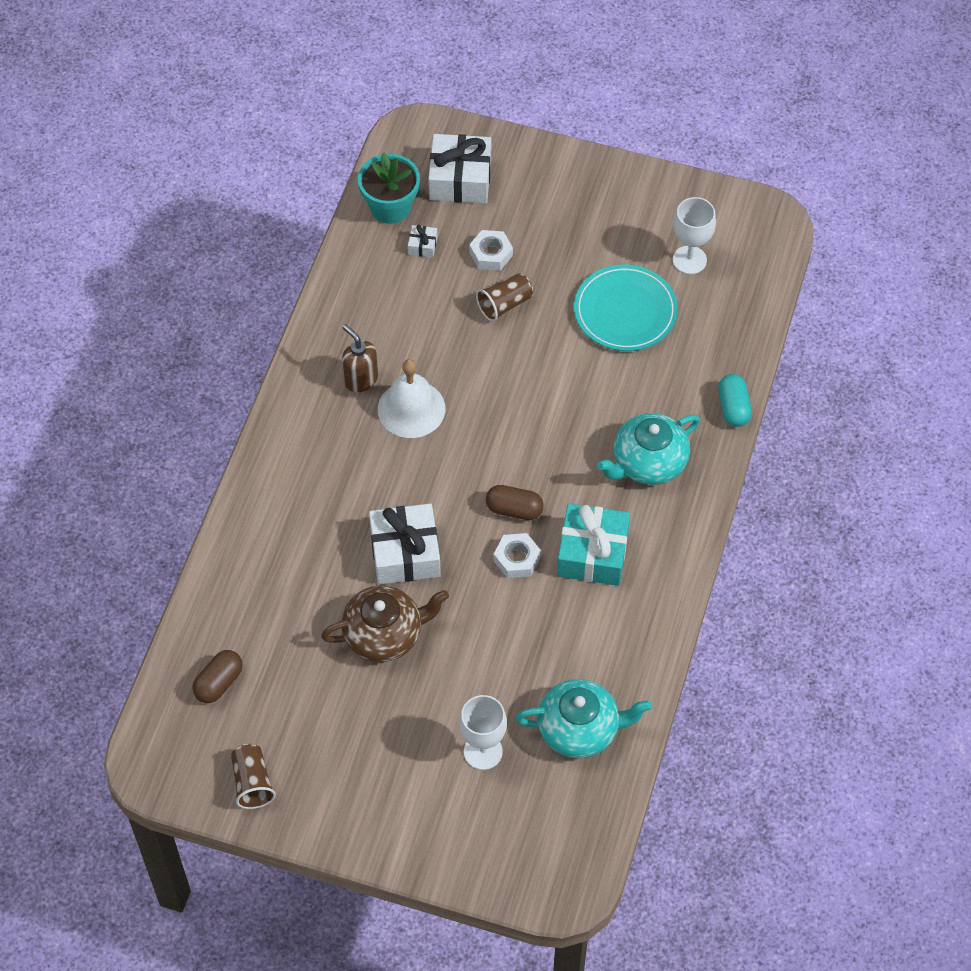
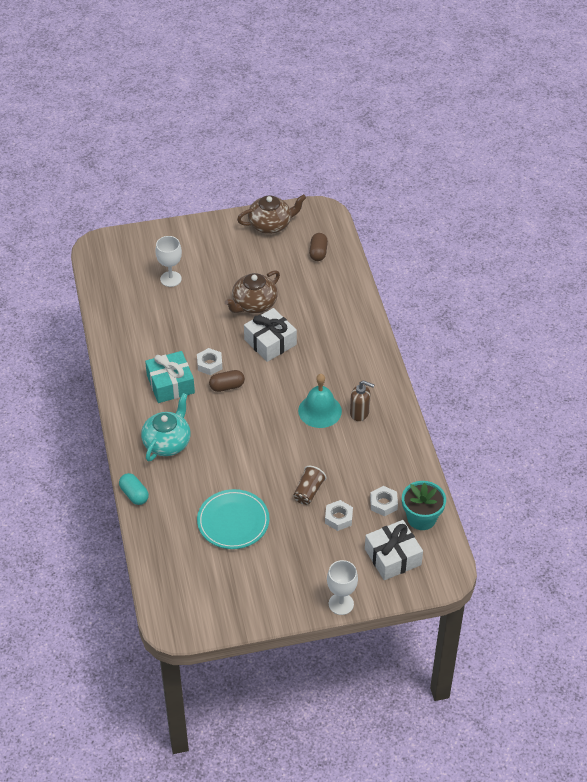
camera: 150 degrees right, 10 degrees down
(252, 782) = (271, 224): brown cup -> brown teapot
(411, 409) = (320, 411): white bell -> turquoise bell
(422, 245) = (383, 503): white gift -> white nut
(579, 729) = (128, 307): turquoise teapot -> none
(689, 260) = (212, 573): white goblet -> white goblet (341, 604)

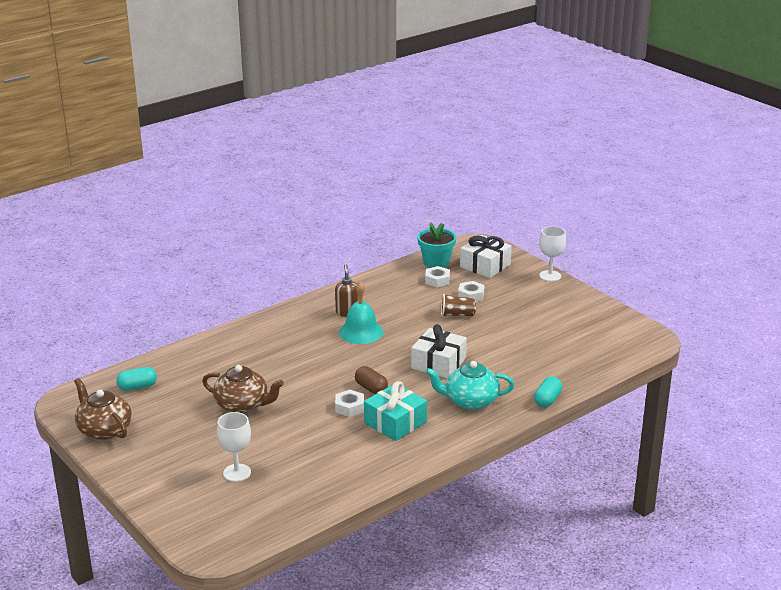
camera: 115 degrees left, 20 degrees down
(233, 521) = (523, 341): turquoise plate -> none
(270, 342) = (292, 380): white gift -> white gift (438, 363)
(318, 252) = (137, 387): brown capsule -> turquoise capsule

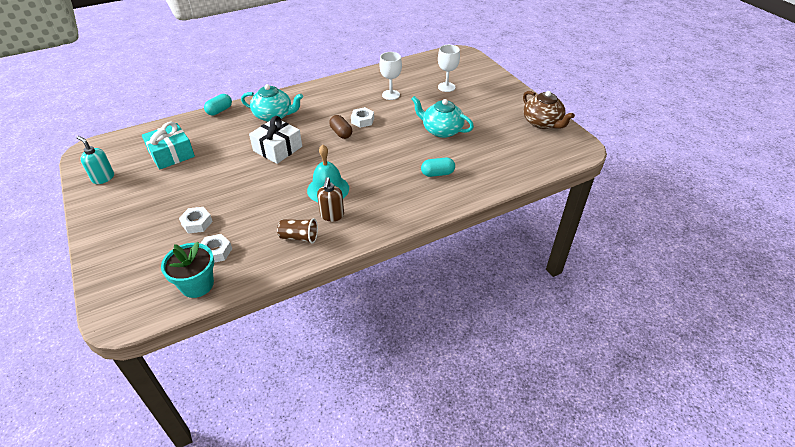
camera: 170 degrees left, 15 degrees up
(137, 387) = (527, 155): turquoise capsule -> turquoise capsule (437, 173)
(243, 405) = (441, 130): brown teapot -> turquoise teapot
(395, 422) = (335, 106): turquoise gift -> turquoise gift (171, 154)
(457, 315) = (228, 198): brown cup -> brown cup (299, 237)
(485, 266) = (146, 270): white gift -> none
(550, 276) = (92, 242): white goblet -> white goblet (391, 95)
(601, 318) = (103, 178): none -> turquoise soap dispenser

